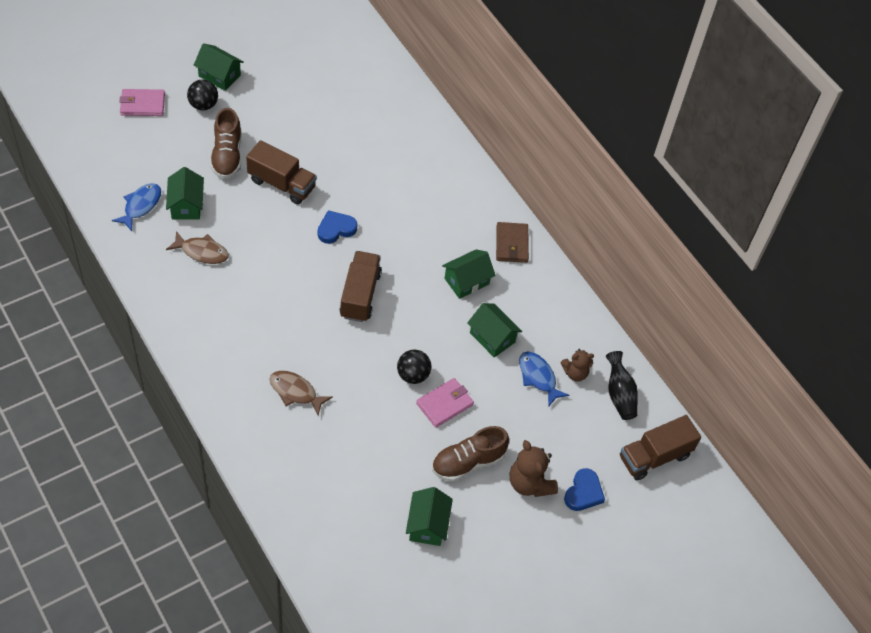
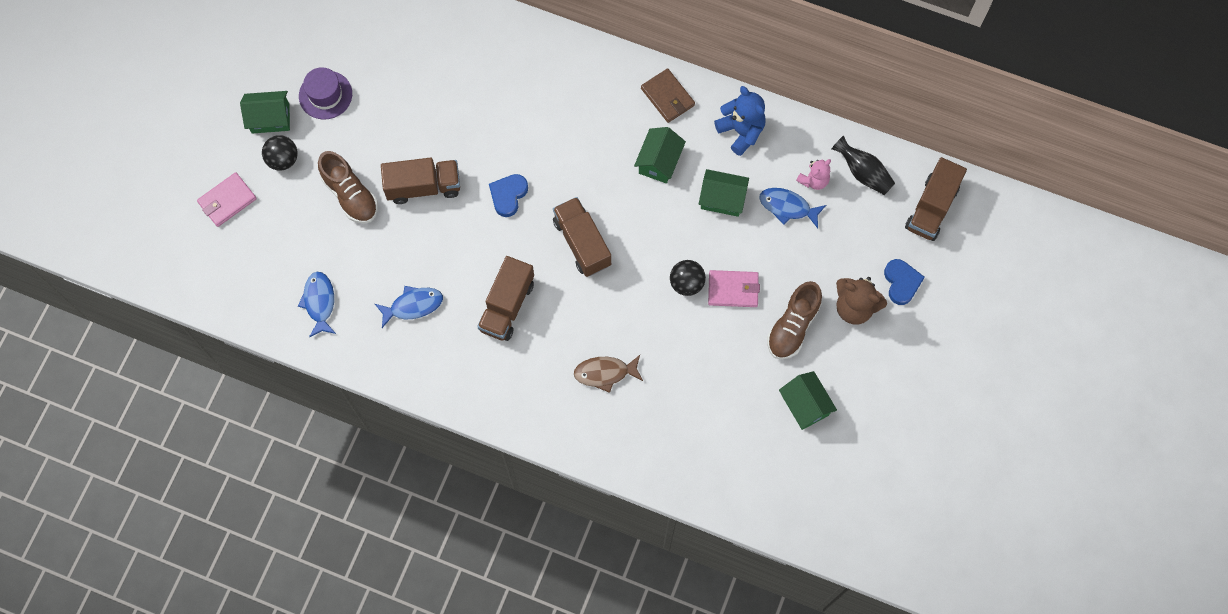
camera: 30 degrees left, 15 degrees up
(186, 205) = (358, 271): green house -> none
(202, 252) = (413, 305): brown fish -> blue fish
(267, 298) = (507, 306): none -> brown truck
(270, 86) = (325, 95): none -> purple hat
(444, 404) = (733, 289): pink wallet -> pink wallet turned 75 degrees clockwise
(547, 303) = (741, 131): none -> blue teddy bear
(575, 373) = (813, 180): brown teddy bear -> pink teddy bear

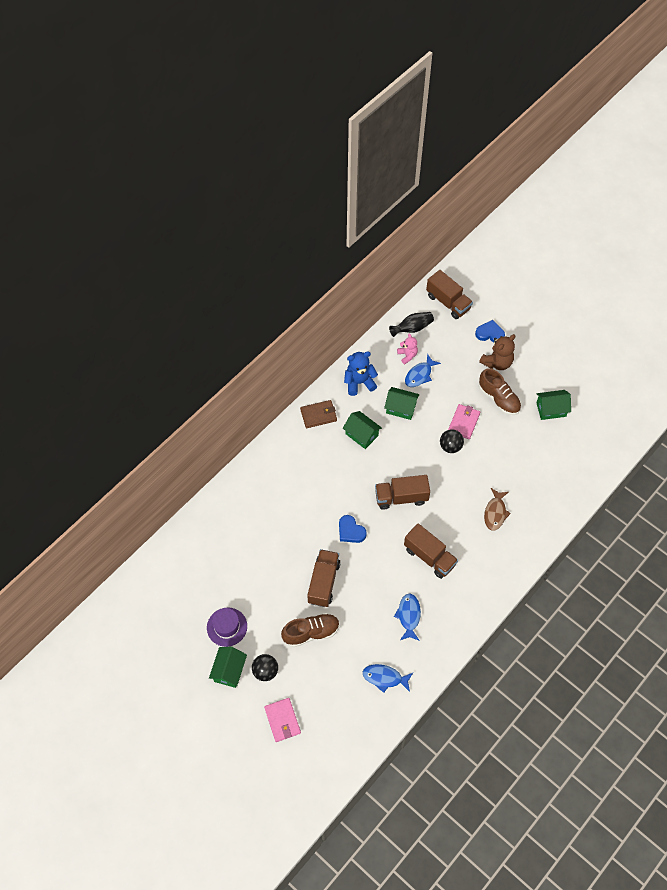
camera: 70 degrees left, 10 degrees down
(722, 199) = (401, 408): green house -> green house turned 75 degrees clockwise

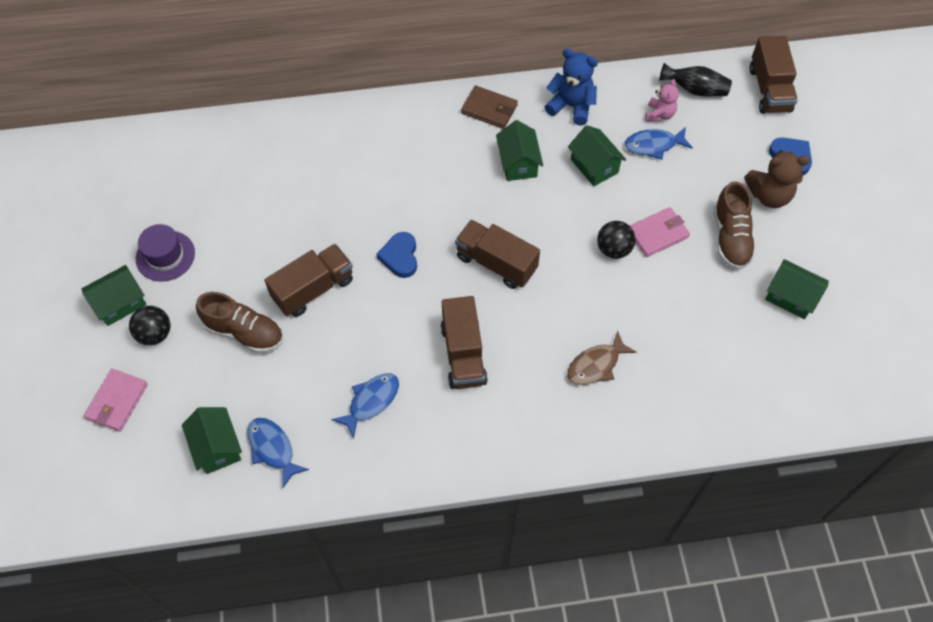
camera: 40 degrees right, 0 degrees up
(356, 700) = (217, 447): none -> green house

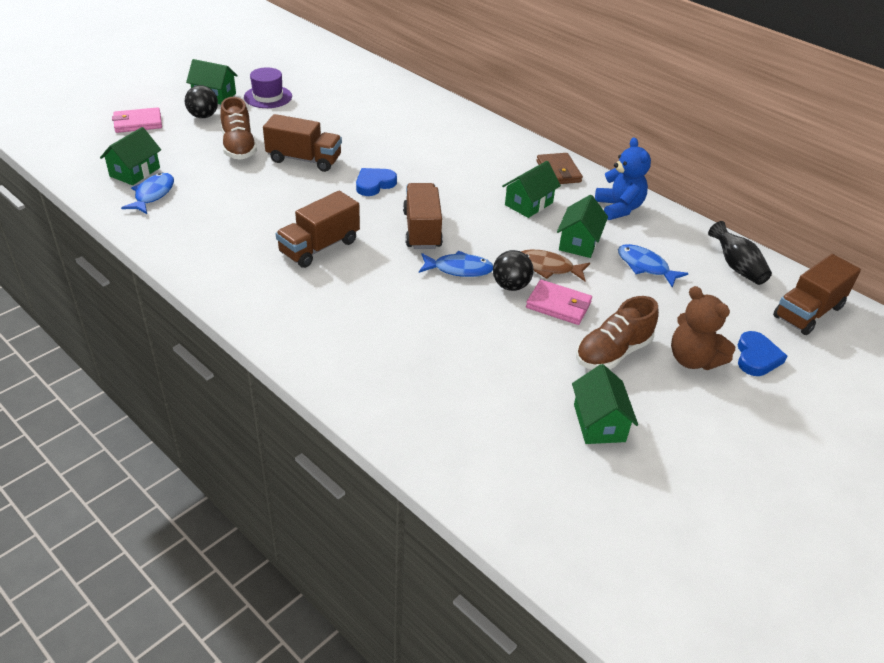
camera: 50 degrees right, 20 degrees down
(371, 401) = (233, 221): blue fish -> blue fish (459, 269)
(596, 365) = (383, 322): brown fish -> brown fish (548, 268)
(659, 114) = (681, 257): pink teddy bear -> none

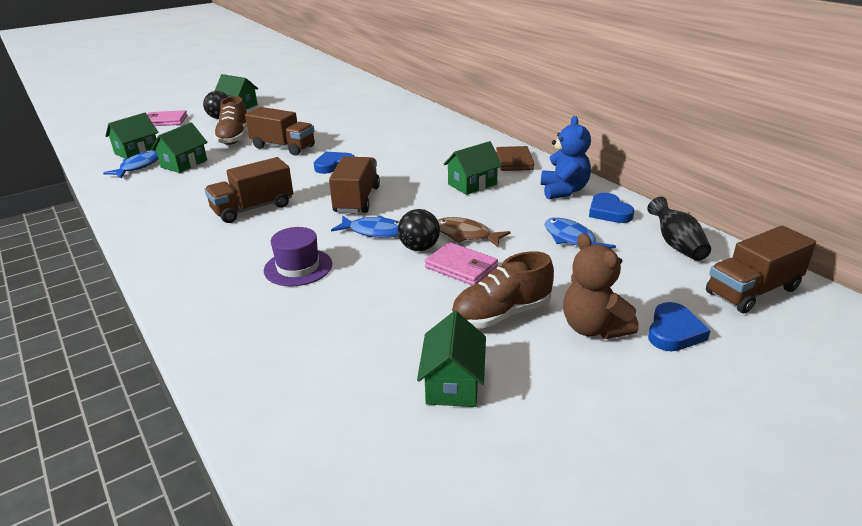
camera: 15 degrees right, 10 degrees down
(268, 97) = (282, 107): purple hat -> purple hat (298, 267)
(579, 242) = (508, 216): green house -> green house (184, 164)
(668, 232) = (609, 212): none -> blue heart

